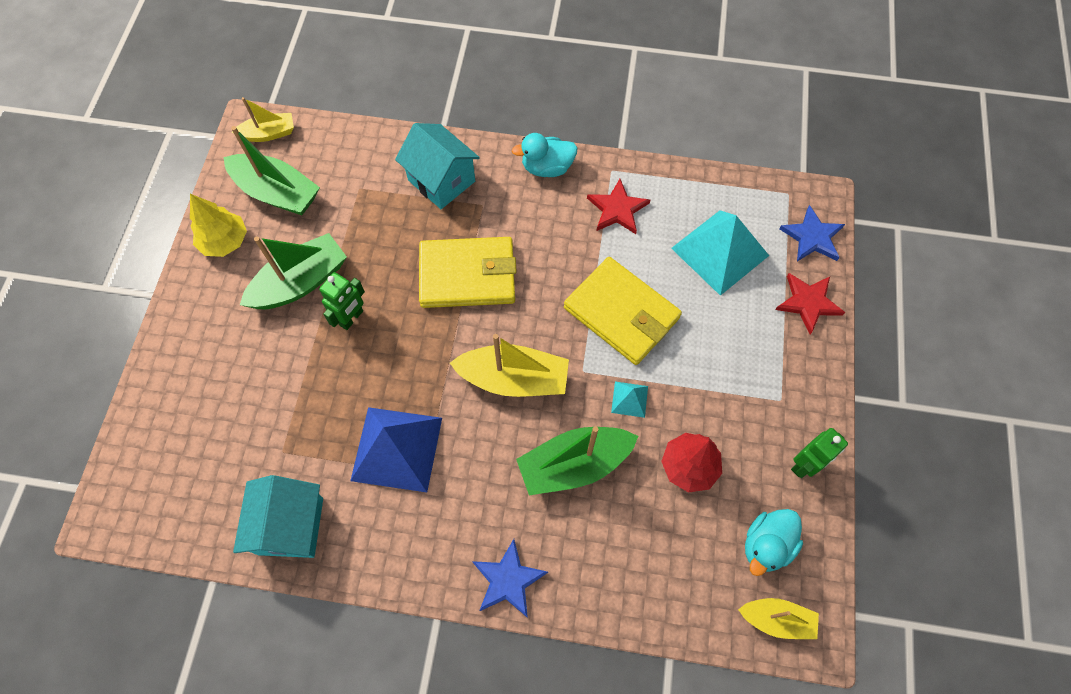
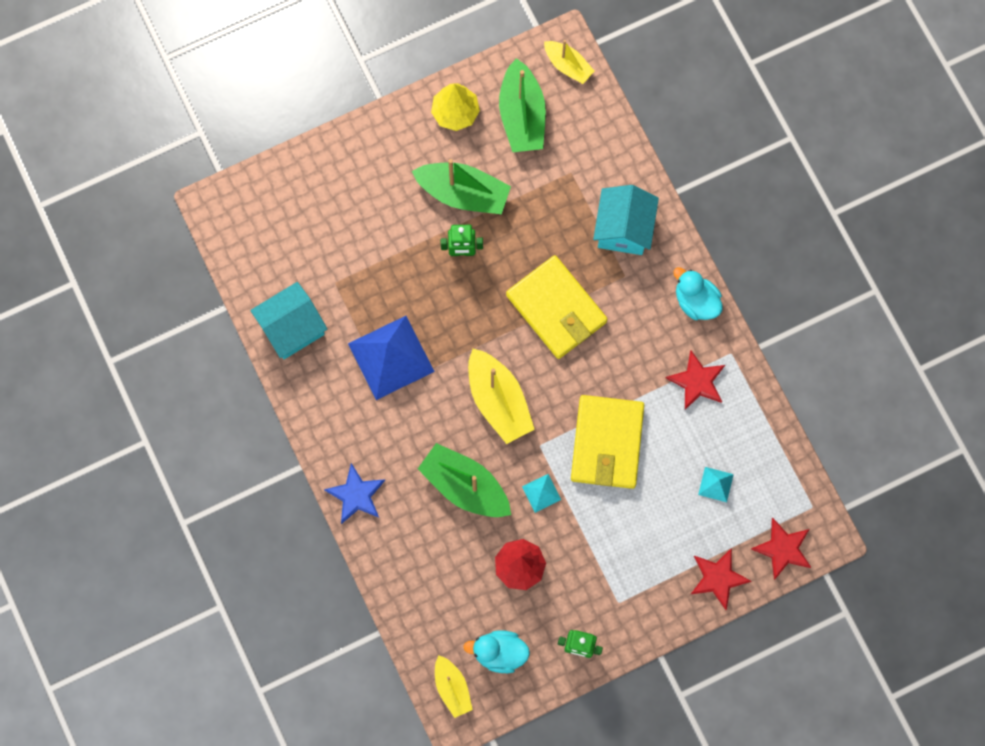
camera: 55 degrees right, 10 degrees up
(719, 251) = (715, 484): turquoise pyramid -> turquoise pyramid, size x0.45
(812, 237) = (782, 549): blue star -> red star

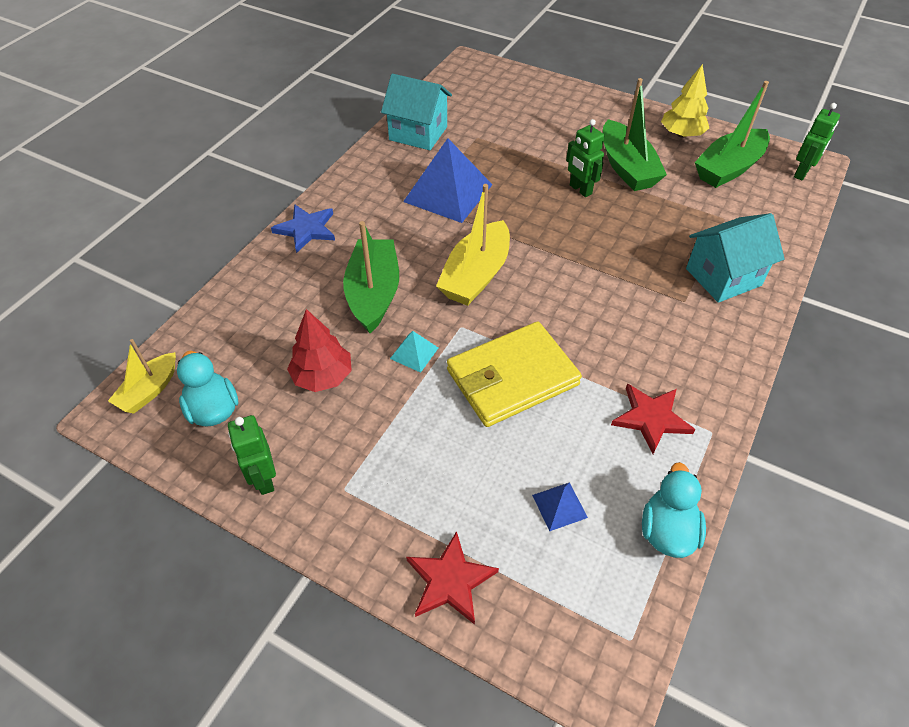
camera: 55 degrees right, 25 degrees down
(556, 308) = (600, 270): yellow wallet -> none
(568, 65) = (802, 173): yellow boat -> green robot
(696, 301) = (726, 369): turquoise duck -> turquoise duck (667, 531)
(715, 484) = (559, 506): turquoise pyramid -> blue pyramid
(782, 549) = (547, 637): red star -> none

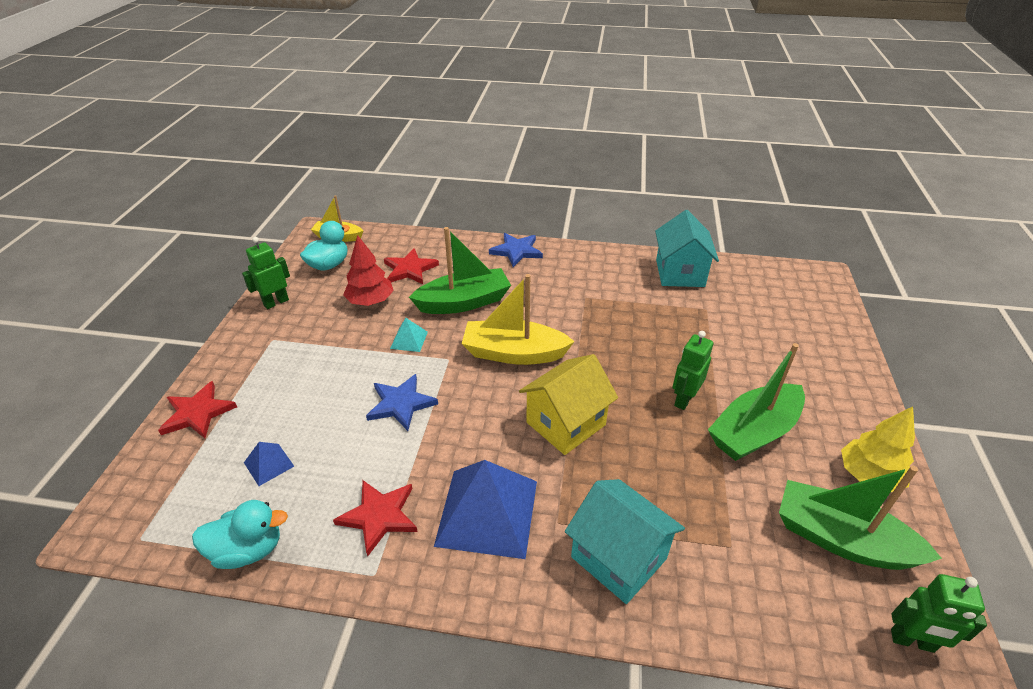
camera: 70 degrees right, 10 degrees down
(279, 328) = (409, 269): none -> red star
(448, 193) = (611, 311): blue pyramid -> blue pyramid (487, 512)
(512, 377) = (401, 404): yellow wallet -> blue star
(582, 266) = (566, 423): none -> yellow house

